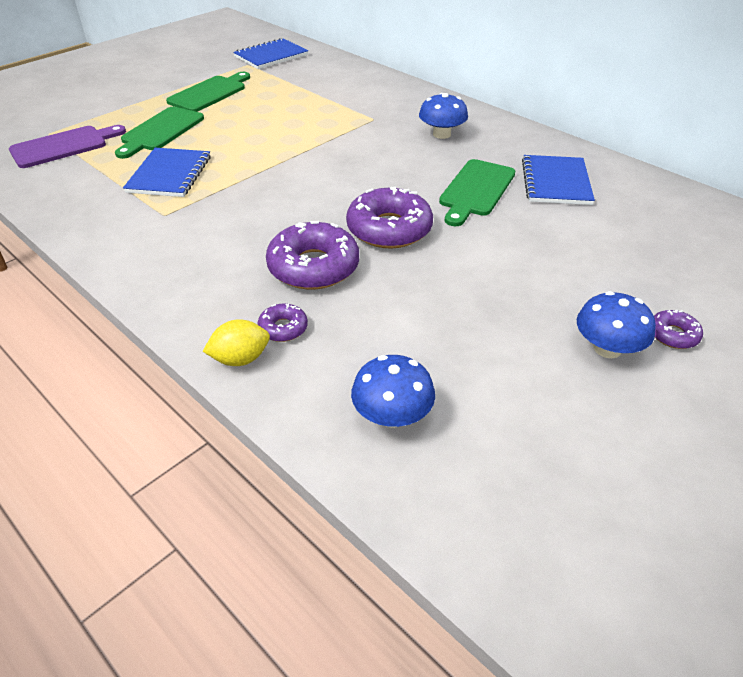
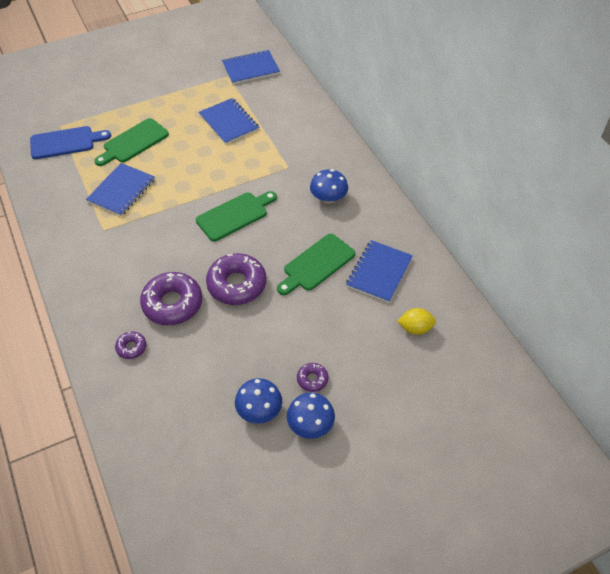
camera: 20 degrees right, 10 degrees up
(63, 146) = (65, 142): purple cutting board -> blue cutting board
(210, 93) = (184, 106): green cutting board -> green cutting board (235, 215)
(240, 359) = (98, 362): yellow lemon -> yellow lemon (415, 328)
(274, 97) = (229, 122): none -> blue notebook
(392, 415) = (159, 428): blue mushroom -> blue mushroom (259, 410)
(673, 335) = (359, 428): purple donut -> purple donut (312, 379)

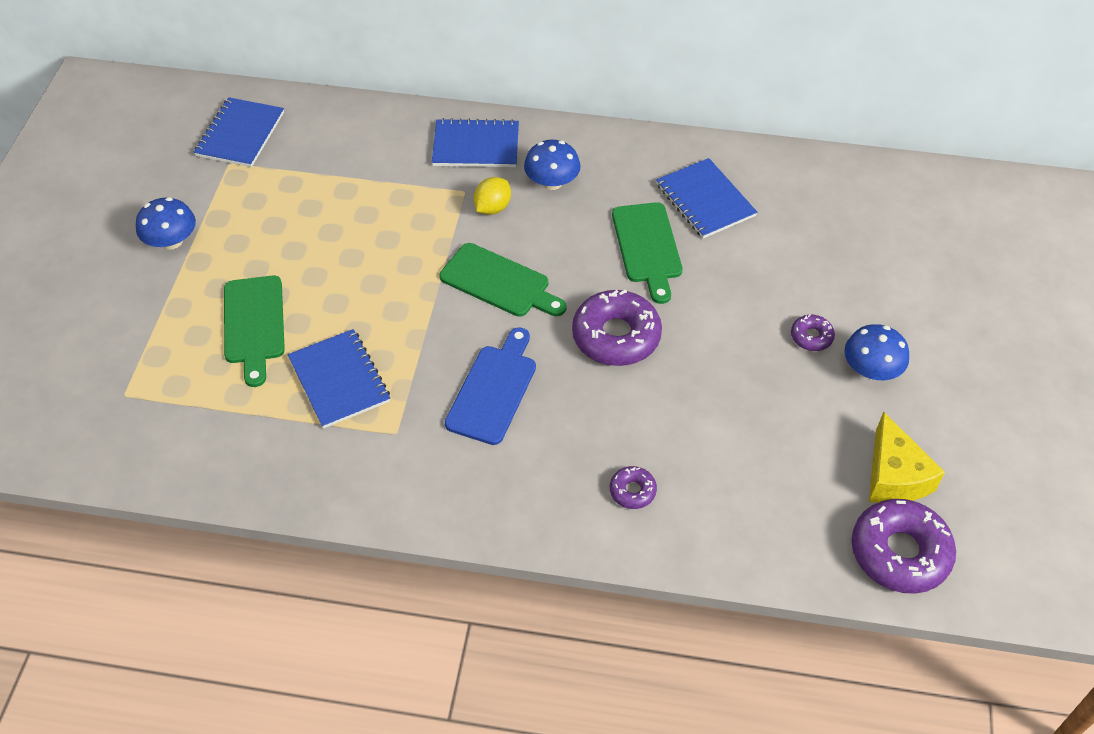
camera: 55 degrees left, 0 degrees up
(65, 142) = (169, 403): blue cutting board -> blue cutting board (494, 390)
(172, 304) = (594, 415): purple donut -> purple donut (899, 552)
(229, 122) = (322, 207): blue notebook -> blue notebook (476, 146)
(232, 477) = (894, 476): none -> yellow cheese
(235, 215) = (499, 282): green cutting board -> green cutting board turned 120 degrees clockwise
(259, 410) = (820, 406): blue mushroom -> blue mushroom (171, 241)
(415, 328) = (806, 214): yellow lemon -> yellow lemon (492, 208)

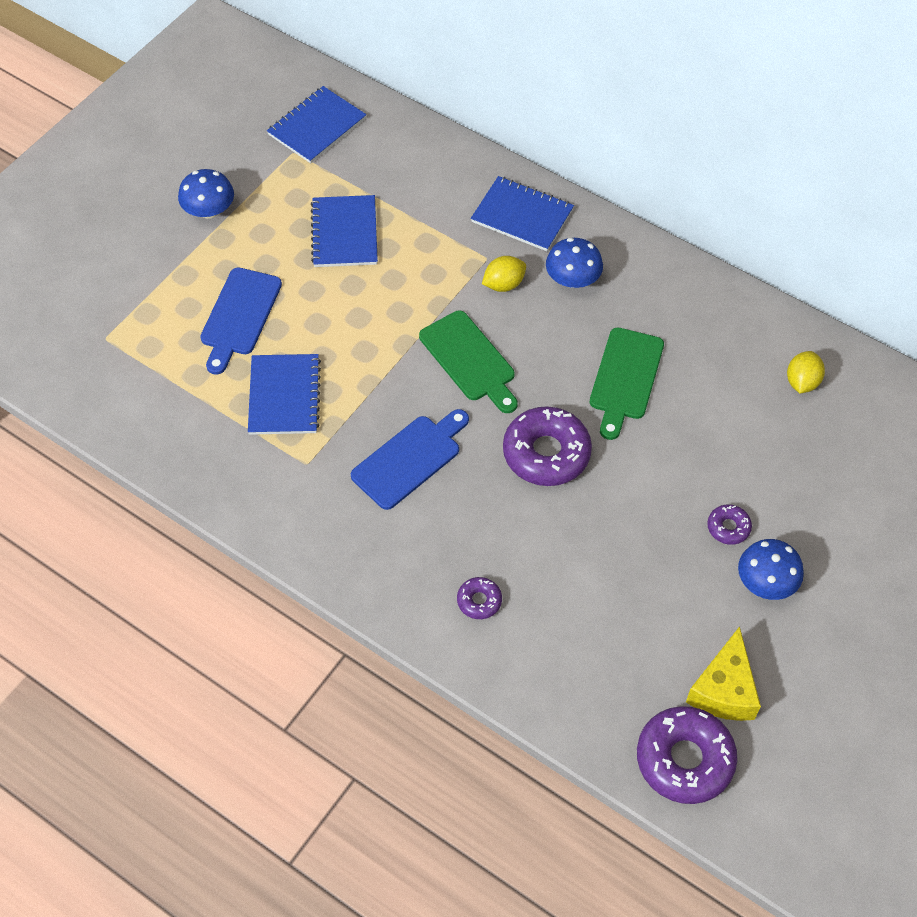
camera: 25 degrees right, 5 degrees up
(254, 324) = (239, 316): green cutting board -> blue cutting board
(705, 200) = (708, 352): blue notebook -> blue notebook (345, 233)
(797, 195) = (802, 382): none -> yellow lemon

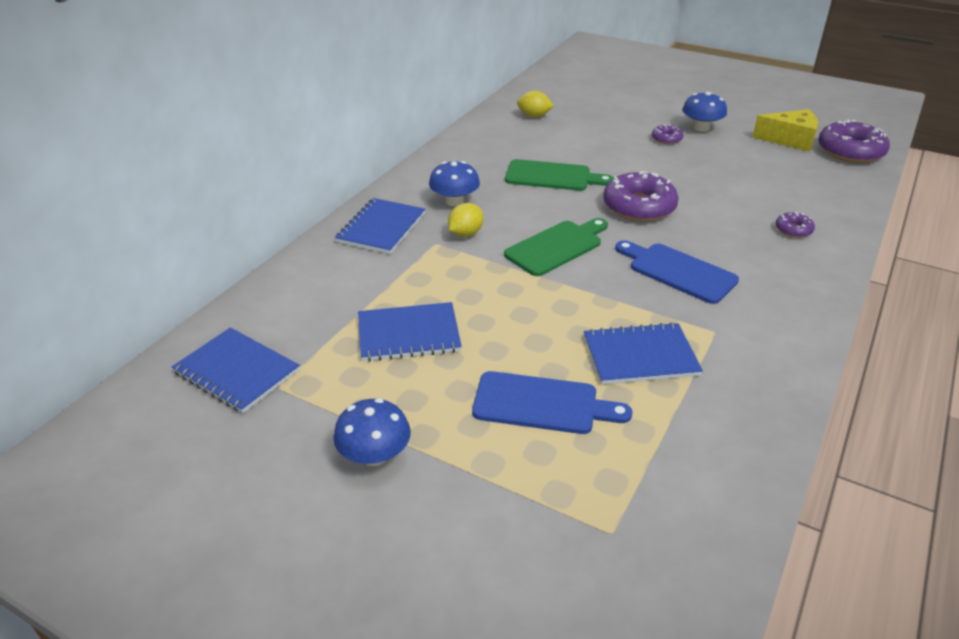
camera: 95 degrees left, 20 degrees down
(503, 284) = (465, 234): yellow lemon -> yellow lemon turned 75 degrees clockwise

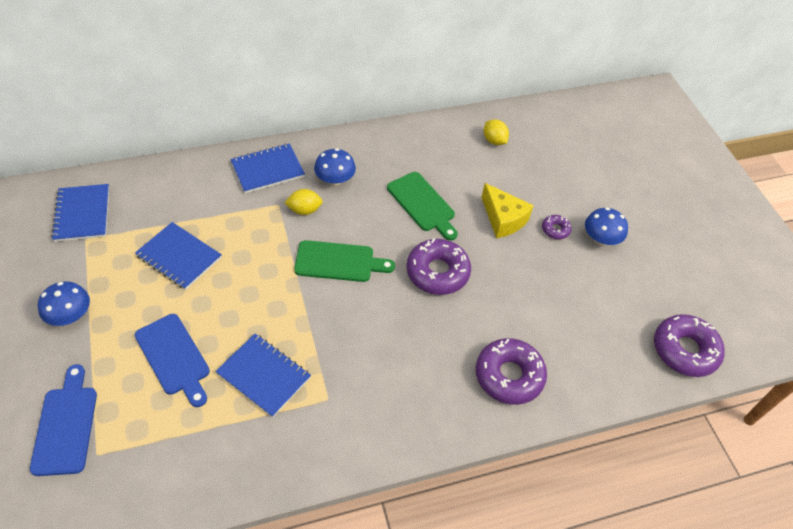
camera: 40 degrees right, 15 degrees up
(678, 271) = (378, 341): blue cutting board -> blue cutting board (66, 425)
(790, 140) = (653, 302): yellow cheese -> yellow cheese (503, 219)
(793, 230) = (509, 376): purple donut -> purple donut, size x2.07

